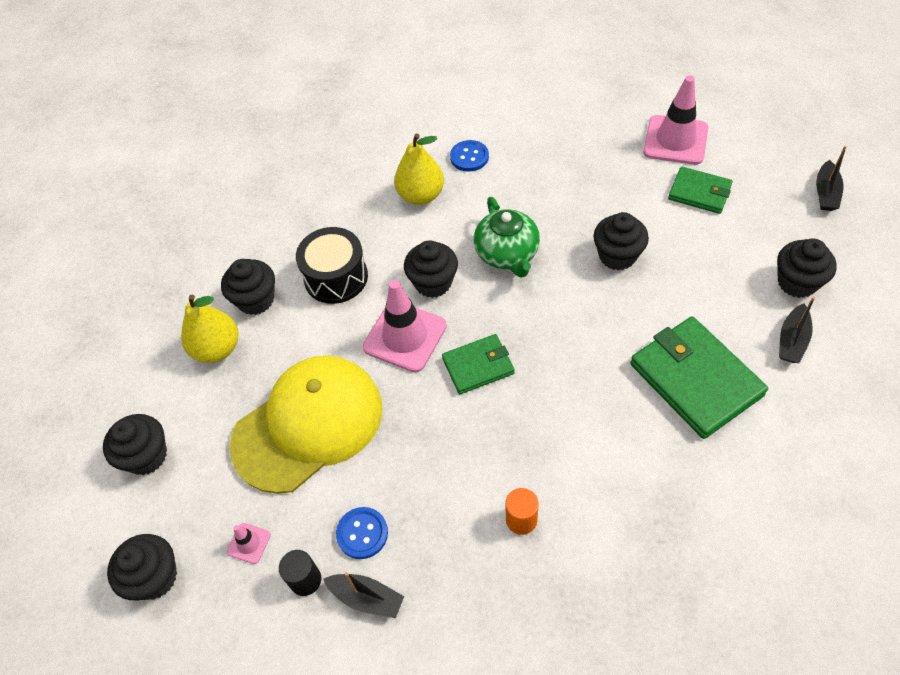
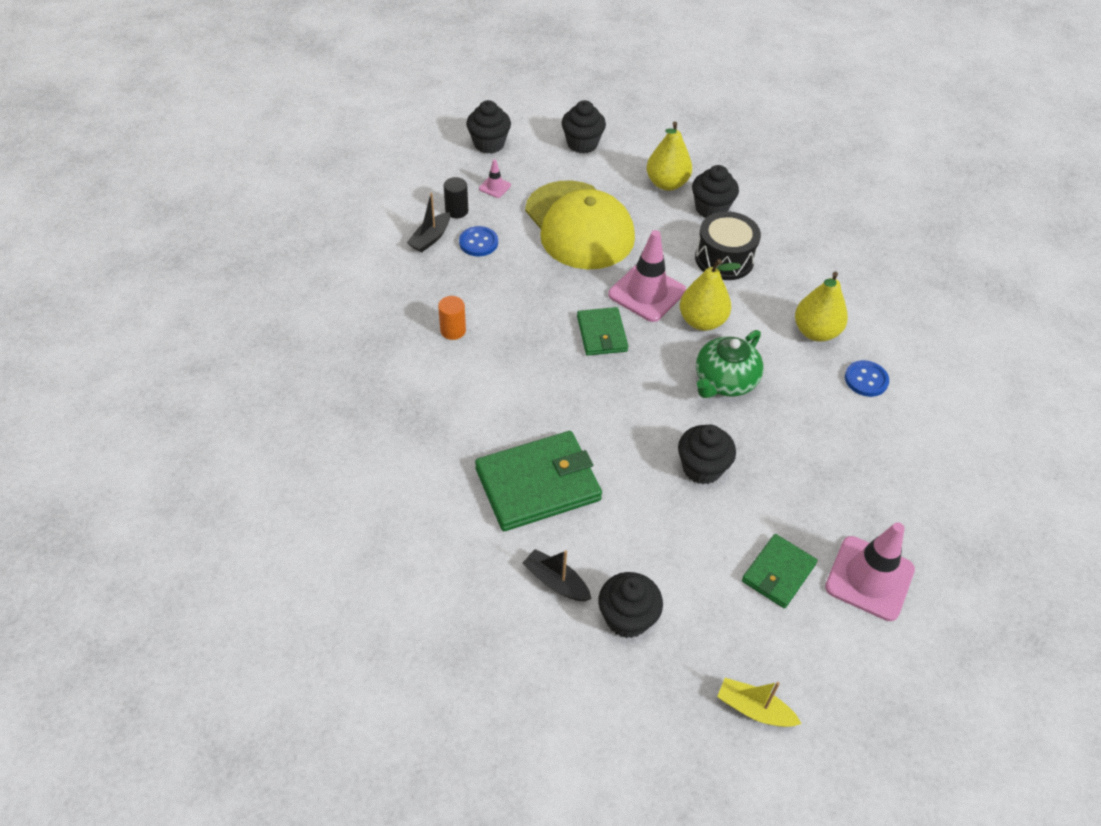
camera: 95 degrees right, 5 degrees down
(433, 283) = (702, 321): black cupcake -> yellow pear
(507, 254) = (724, 381): green teapot -> green teapot turned 45 degrees counterclockwise
(825, 193) = (754, 709): black boat -> yellow boat

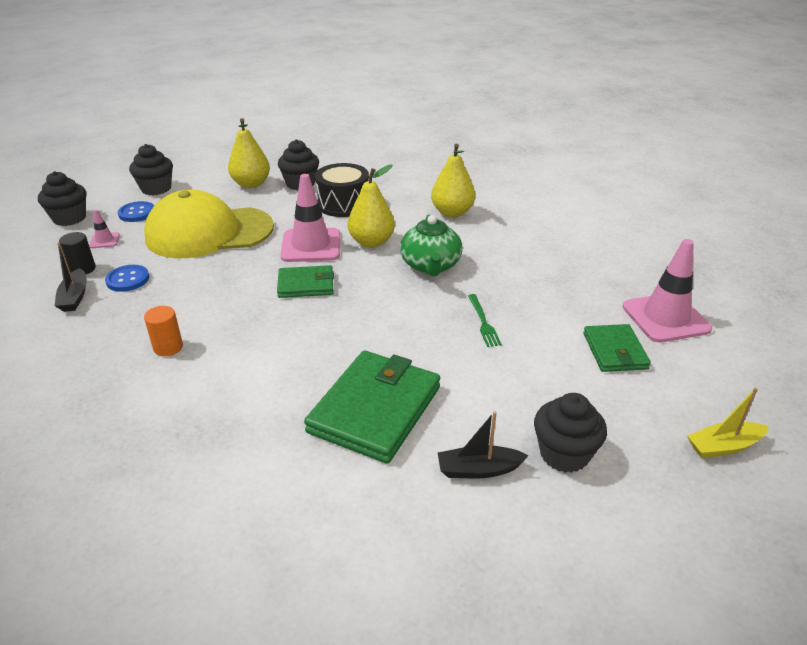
camera: 40 degrees left, 15 degrees down
(579, 226) = (209, 232): yellow cap -> yellow cap turned 150 degrees clockwise
(602, 334) = (306, 285): green wallet -> green wallet turned 45 degrees counterclockwise
(702, 468) = (483, 322): black cupcake -> green fork
(866, 380) = (514, 220): blue button -> blue button (137, 213)

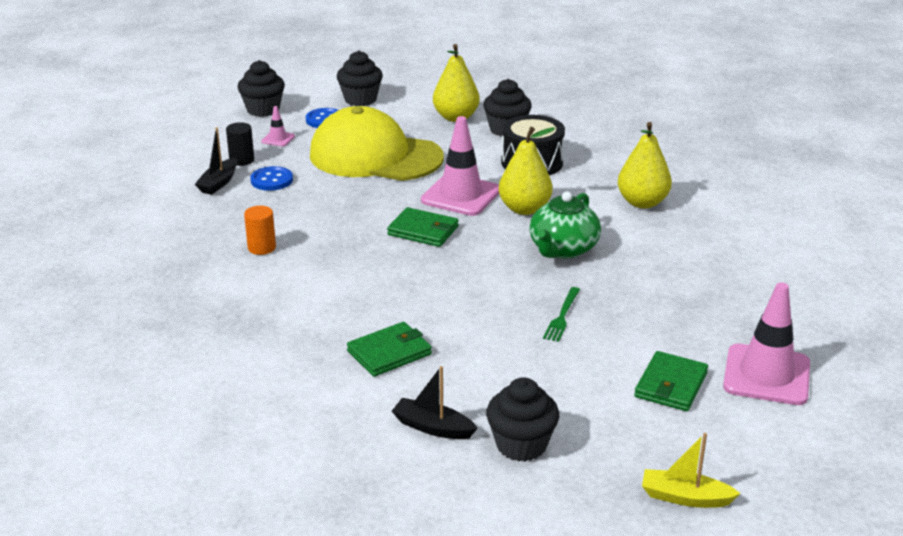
camera: 30 degrees right, 5 degrees down
(375, 409) = (389, 353): green wallet -> green wallet, size x0.58

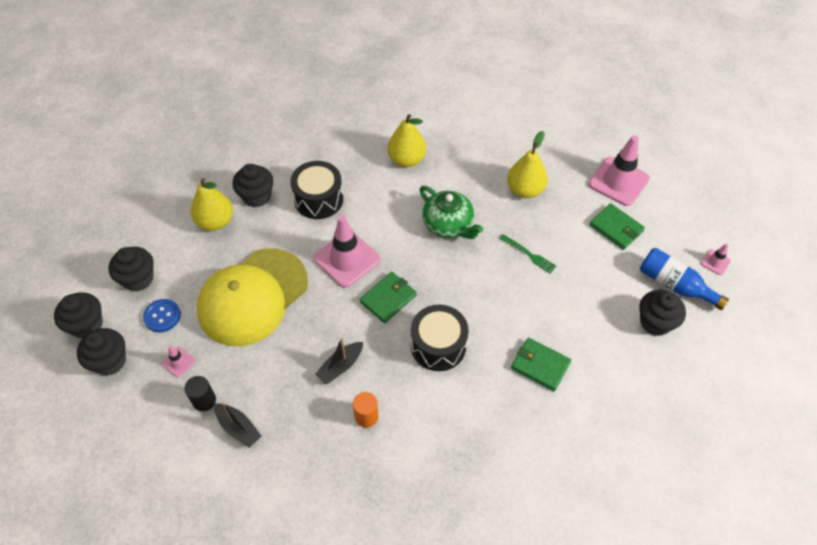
camera: 70 degrees left, 25 degrees up
(271, 180) = (255, 384): blue button -> none
(296, 91) = (87, 325): none -> black cupcake
(377, 274) = (438, 345): none -> black drum
(389, 353) = (540, 365): green wallet -> green wallet turned 45 degrees counterclockwise
(432, 427) = (628, 364): black boat -> black boat (340, 366)
(524, 209) = (385, 227): yellow pear -> yellow pear (525, 190)
(605, 457) = (674, 285): none -> blue bottle
(685, 497) = (715, 262): yellow boat -> pink traffic cone

